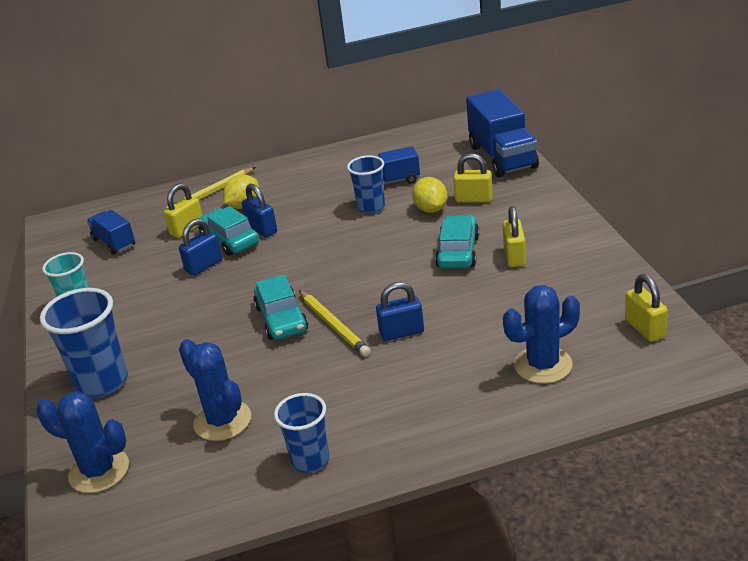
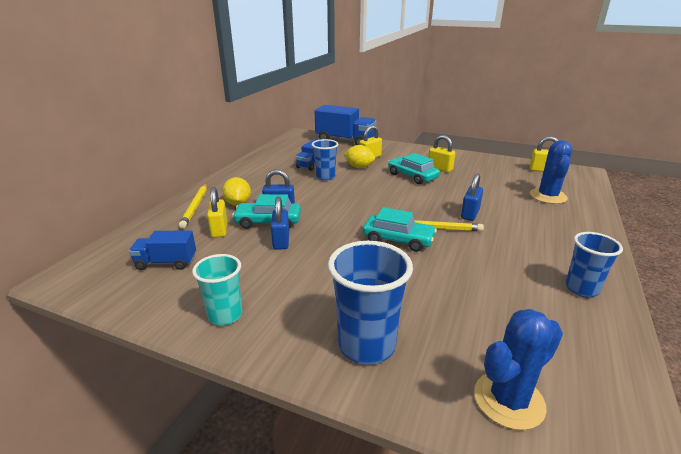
camera: 55 degrees left, 5 degrees down
(222, 421) = (497, 305): blue cactus -> none

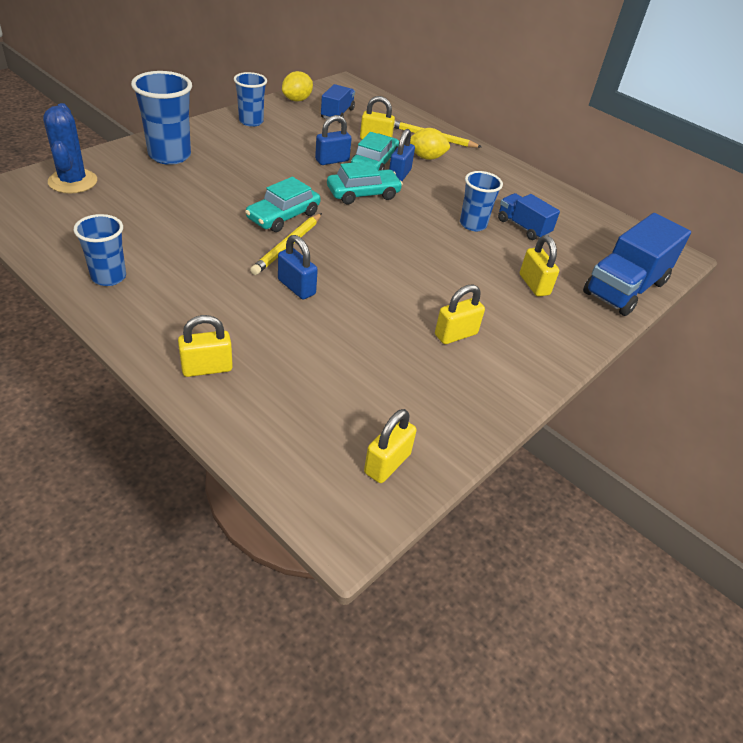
camera: 105 degrees right, 15 degrees up
(225, 315) = (251, 121): turquoise cup -> blue cup
(281, 241) = (332, 160): blue padlock -> blue padlock turned 45 degrees counterclockwise
(359, 167) = (496, 261): yellow lemon -> yellow lemon (297, 100)
(412, 176) = (439, 294): turquoise car -> turquoise car (363, 194)
(548, 196) = (289, 392): blue cactus -> none
(576, 221) = (207, 368): none -> yellow padlock

